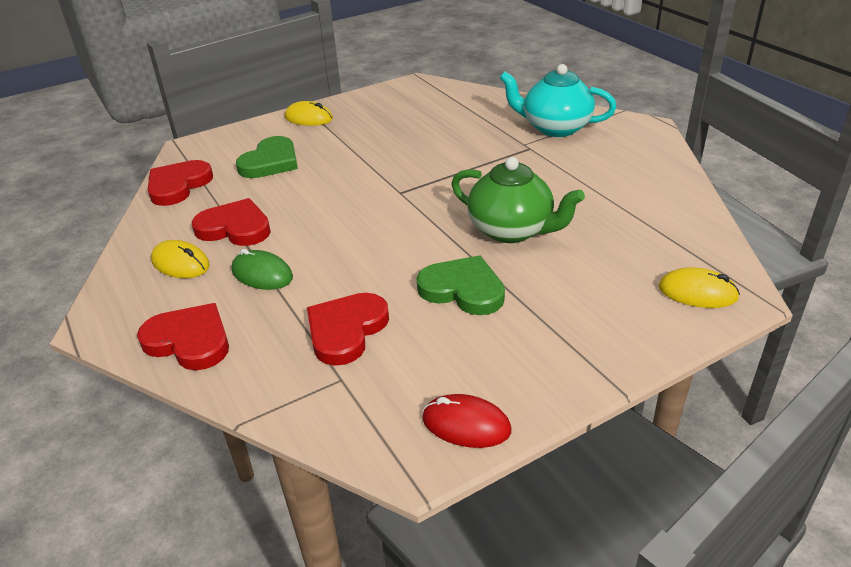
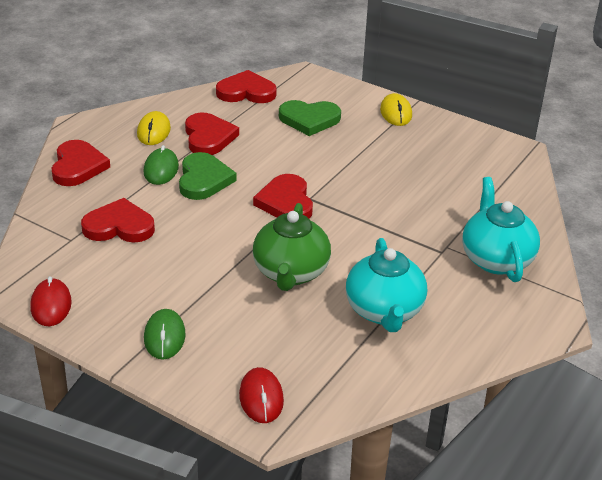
camera: 60 degrees right, 0 degrees up
(395, 207) = (286, 202): none -> red heart
(463, 289) = (194, 267): green heart -> green heart (204, 179)
(574, 337) = (164, 337): none -> green mouse
(597, 194) = (384, 311): none -> turquoise teapot
(697, 292) = (261, 398): yellow mouse -> red mouse

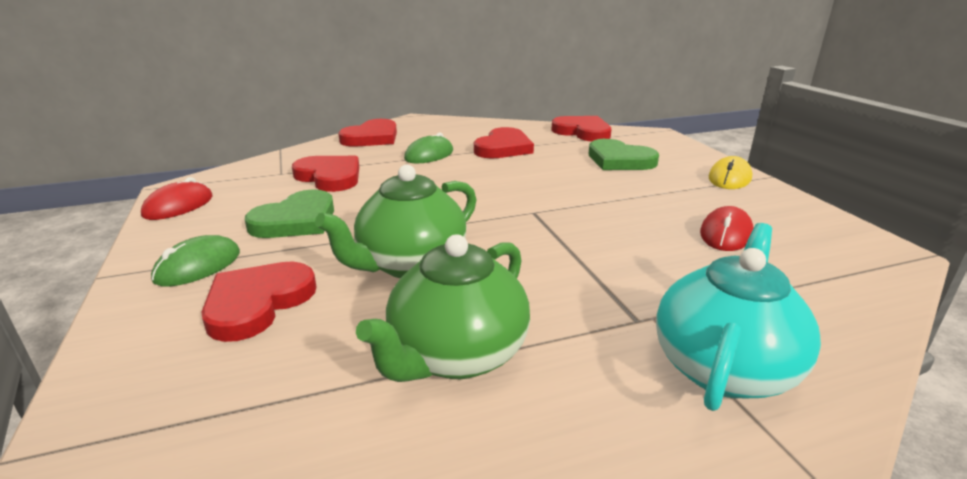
camera: 40 degrees right, 10 degrees down
(154, 131) = (464, 134): yellow mouse -> none
(204, 179) = (452, 170): green heart -> green heart (296, 220)
(261, 398) = (148, 379): red mouse -> red mouse (726, 234)
(286, 202) = (503, 207): red heart -> red heart (257, 303)
(384, 311) = (456, 355): turquoise teapot -> green teapot

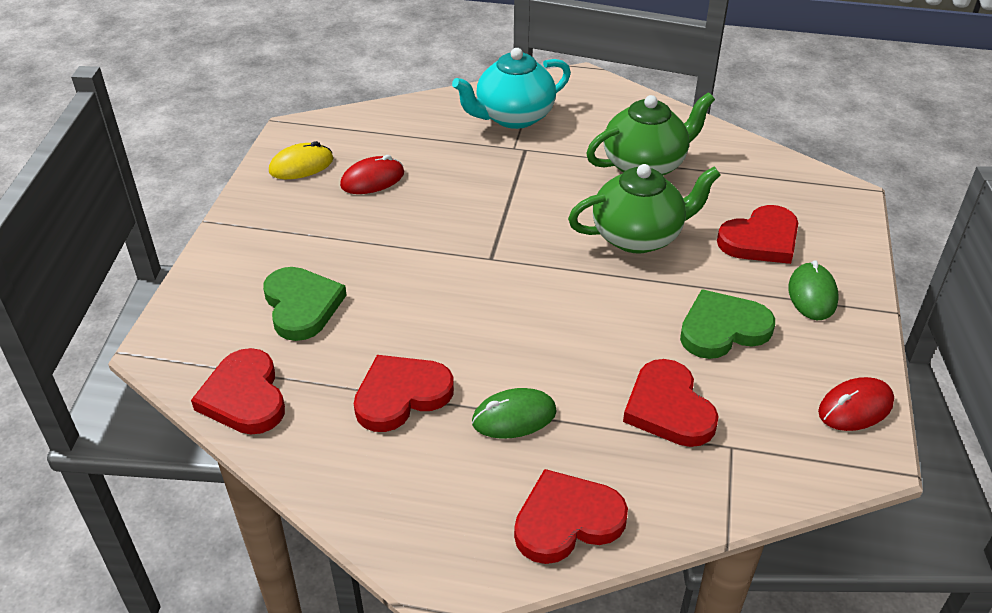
camera: 150 degrees left, 15 degrees up
(198, 266) = (812, 294): green mouse -> green mouse turned 60 degrees counterclockwise
(729, 178) = (248, 232): yellow mouse -> yellow mouse (301, 165)

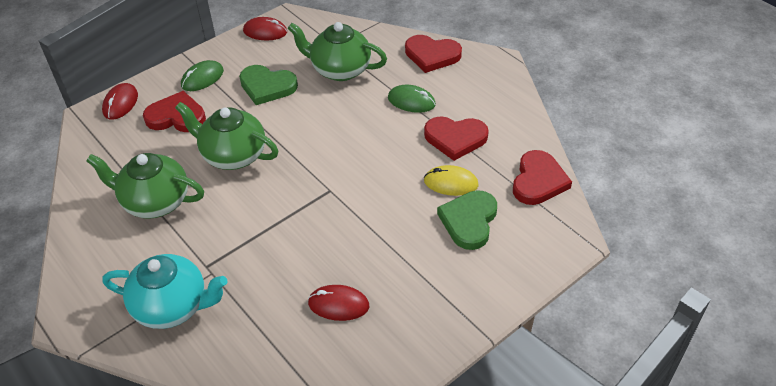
camera: 140 degrees left, 5 degrees up
(301, 165) = (377, 357): yellow mouse -> yellow mouse (451, 183)
(668, 408) = (339, 70): red heart -> green teapot
(840, 220) = (120, 103): none -> red mouse

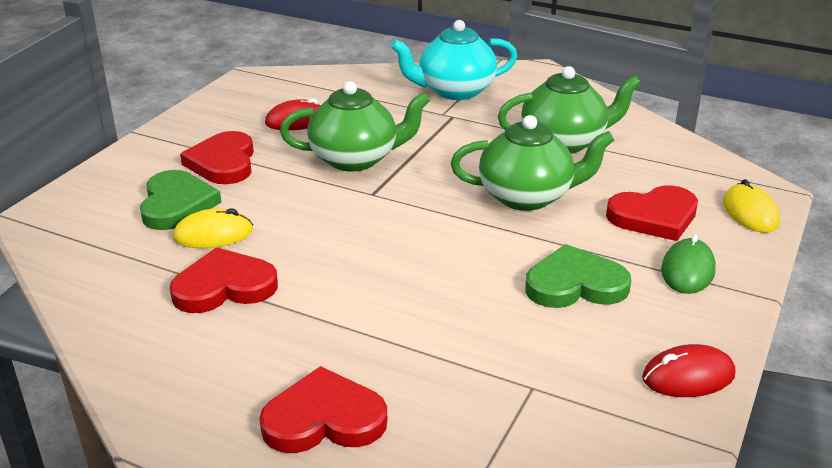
camera: 155 degrees right, 15 degrees down
(120, 103) = (750, 212): red mouse -> yellow mouse
(339, 70) = (482, 342): green teapot -> green teapot (356, 159)
(411, 101) = (321, 322): green mouse -> none
(538, 181) = (83, 264): red heart -> red heart (223, 162)

